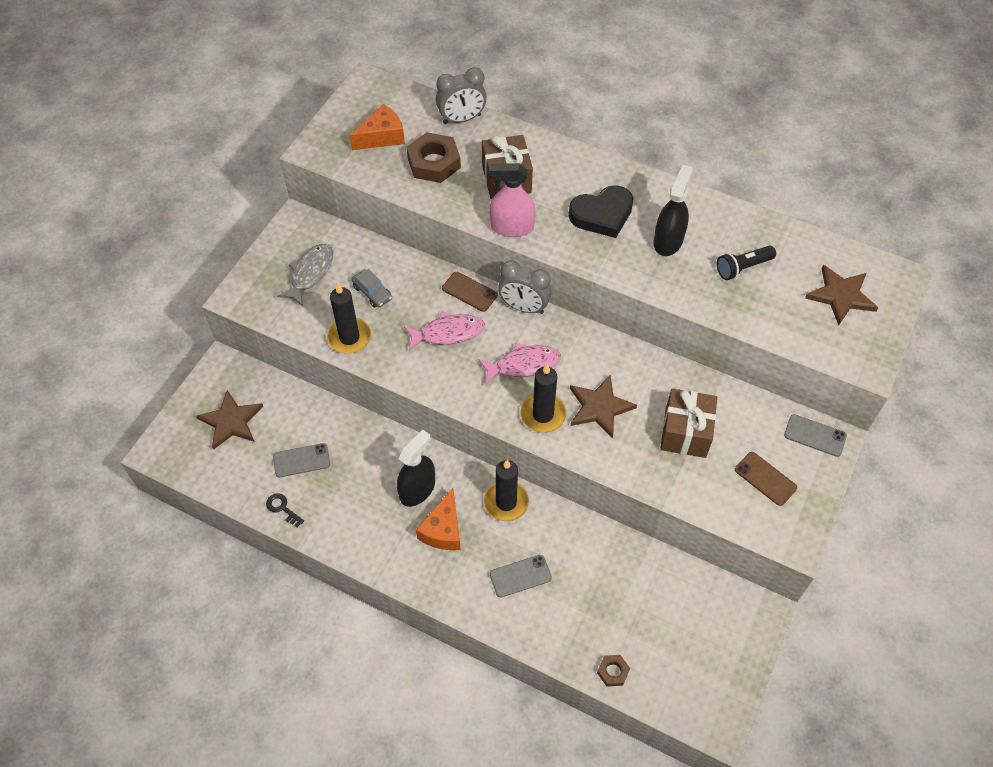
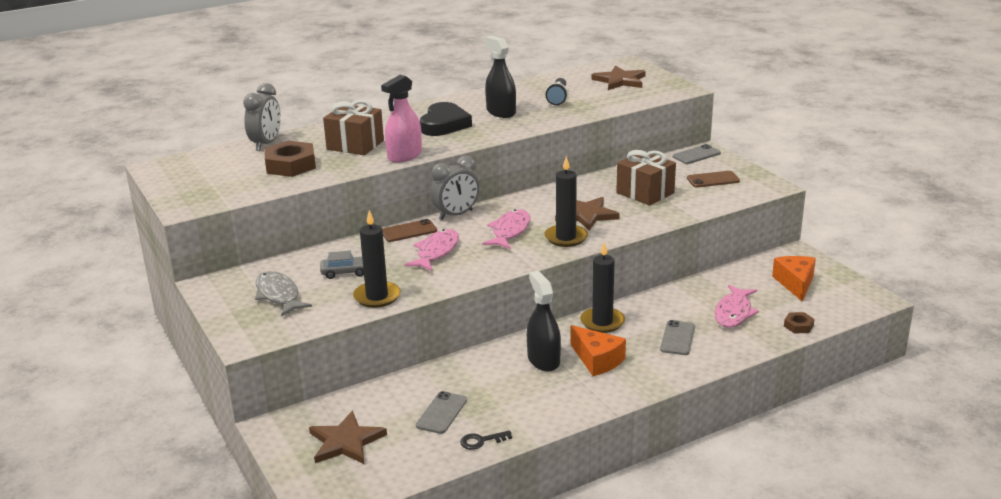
camera: 55 degrees left, 30 degrees down
(382, 137) = (225, 177): orange cheese -> orange cheese (795, 283)
(597, 603) = (733, 313): none -> pink fish

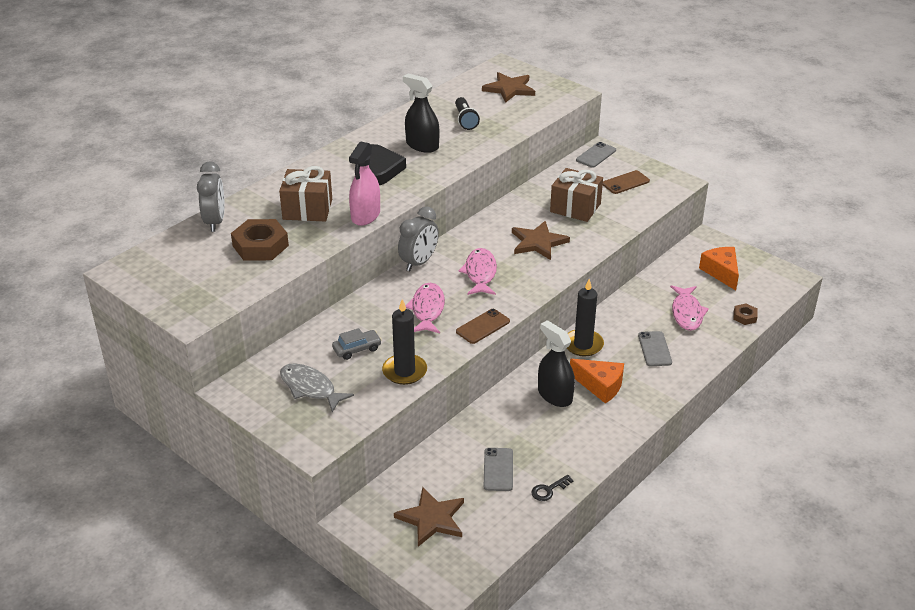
camera: 20 degrees left, 10 degrees up
(409, 231) = (386, 290): brown phone -> brown phone (483, 326)
(566, 238) = (535, 272): black candle -> none

